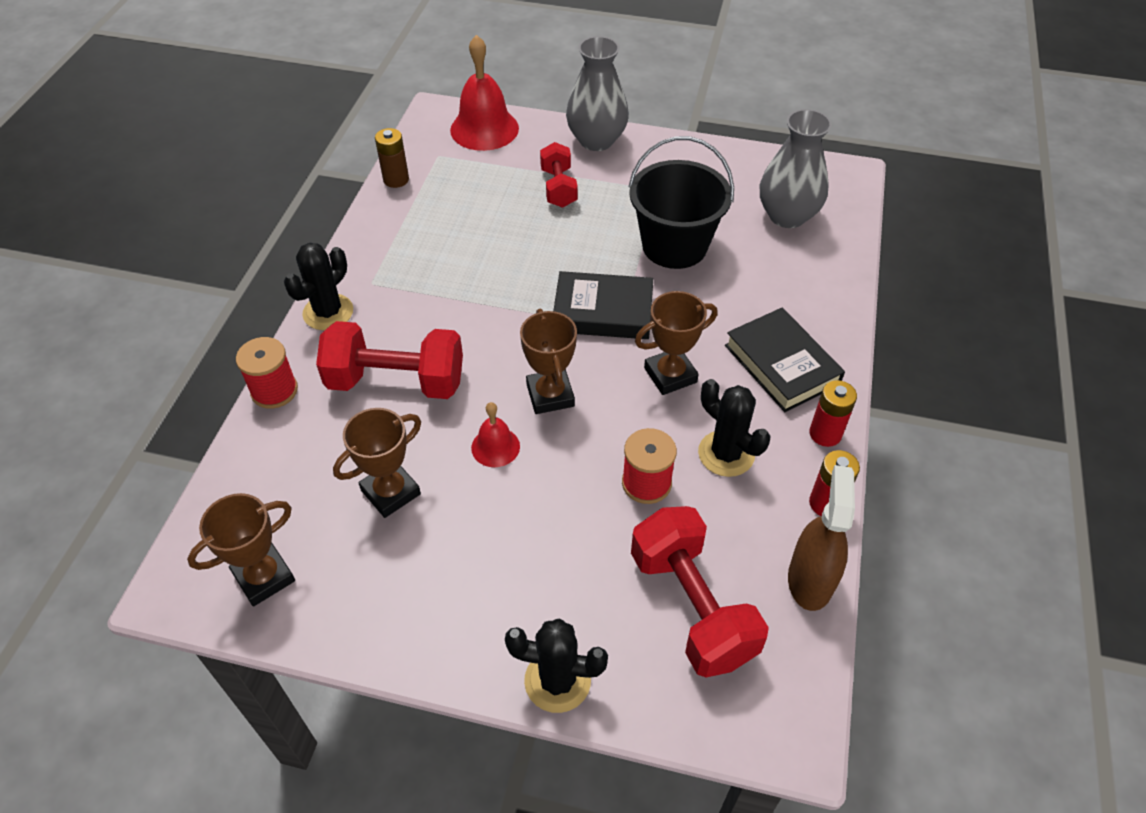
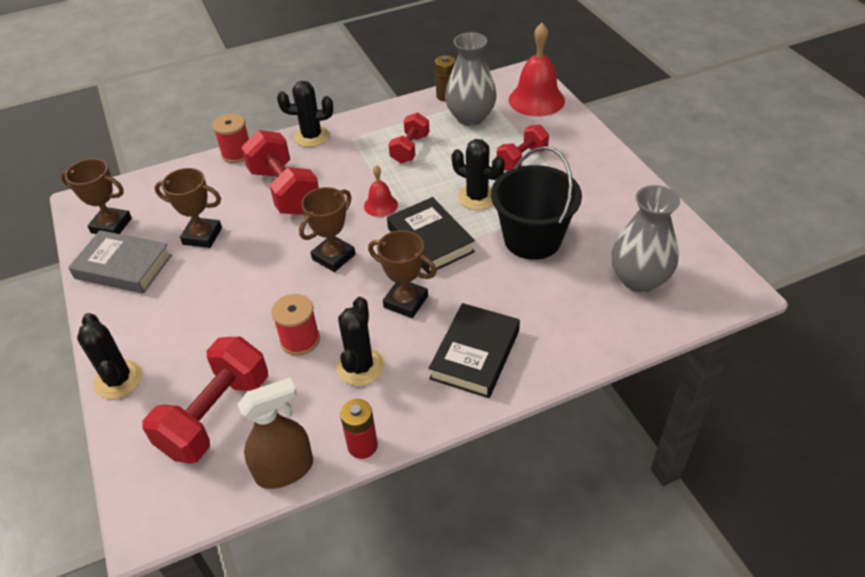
camera: 55 degrees right, 5 degrees down
(361, 596) = (123, 267): none -> grey book
(448, 250) = (410, 149): none -> red dumbbell
(495, 447) = (271, 257): red bell -> red bell (380, 205)
(578, 247) = (477, 197): none -> black cactus
(596, 140) = (591, 148): grey vase -> grey vase (470, 117)
(825, 434) = (430, 413): red battery -> none

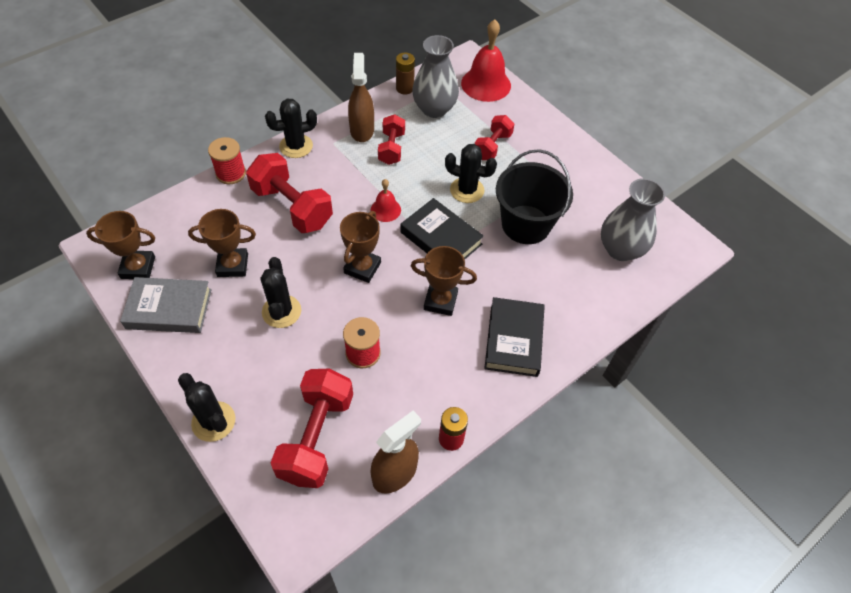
camera: 20 degrees left, 10 degrees up
(360, 367) = (424, 368): black cactus -> black cactus (281, 311)
(385, 129) = (362, 130): none -> brown spray bottle

